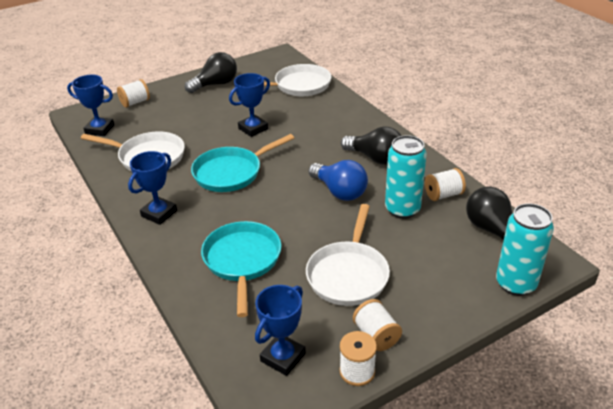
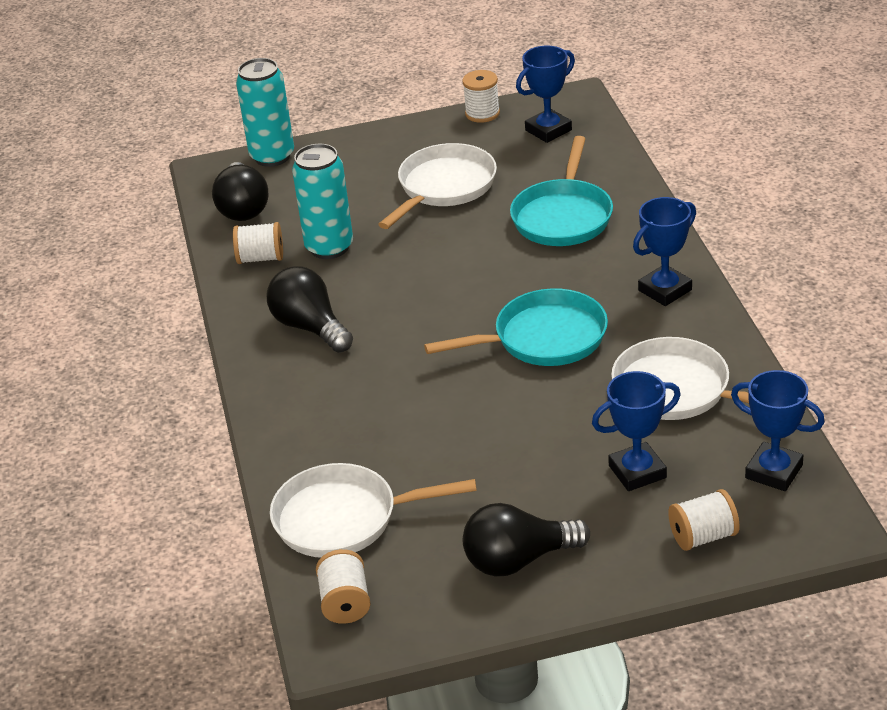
camera: 160 degrees left, 0 degrees up
(253, 129) = (479, 420): blue trophy -> blue trophy (637, 472)
(339, 191) = (396, 283): blue light bulb -> none
(376, 336) = (448, 135): white spool -> white spool (345, 602)

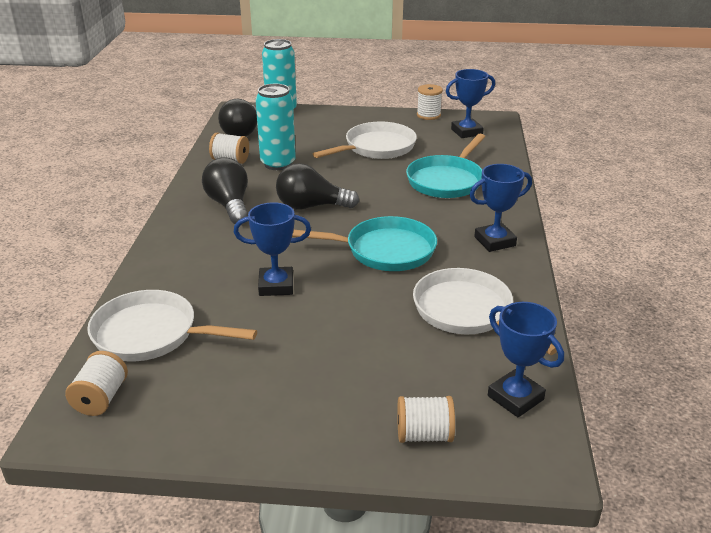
camera: 15 degrees right, 5 degrees down
(518, 560) = (258, 406): black light bulb -> black light bulb (311, 206)
(637, 472) = (398, 364): blue trophy -> blue trophy (276, 286)

